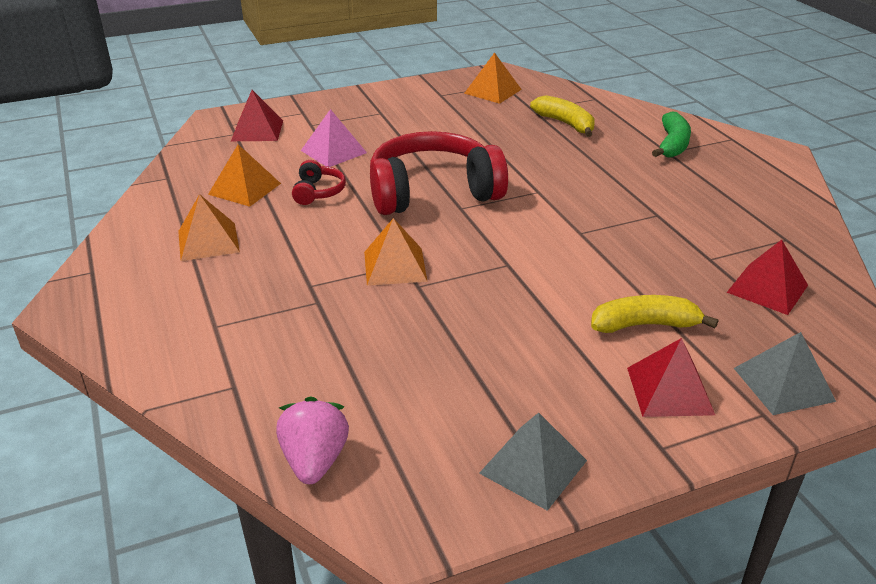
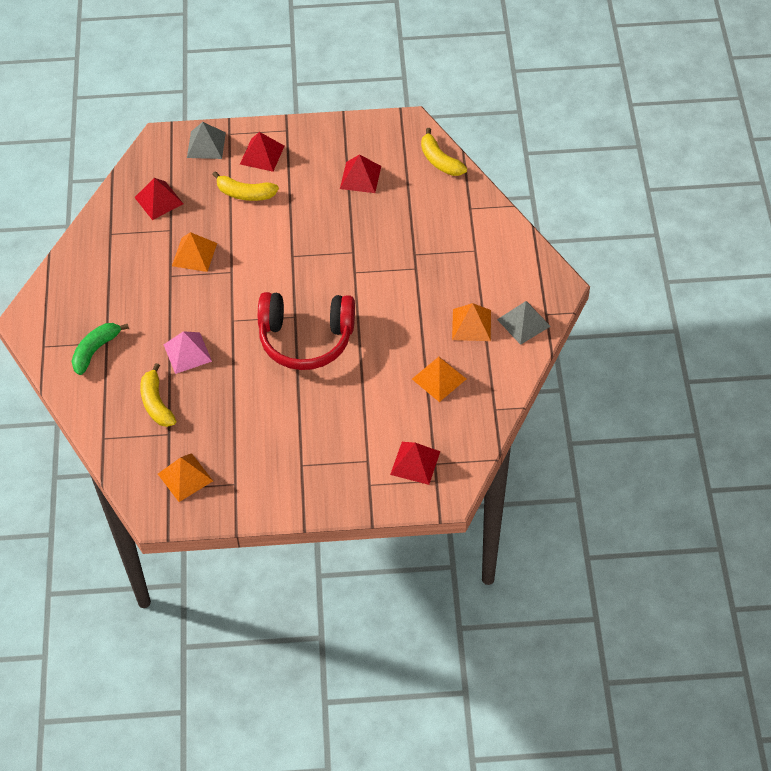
camera: 160 degrees left, 20 degrees up
(314, 460) = (440, 160): pink strawberry -> yellow banana
(318, 192) = (387, 360): red headphones -> none
(333, 151) = (360, 412): pink pyramid -> pink pyramid (187, 353)
(395, 266) = (360, 271): orange pyramid -> orange pyramid (194, 254)
(462, 393) = (360, 177): none -> red pyramid
(533, 466) = (347, 135): grey pyramid -> grey pyramid (523, 322)

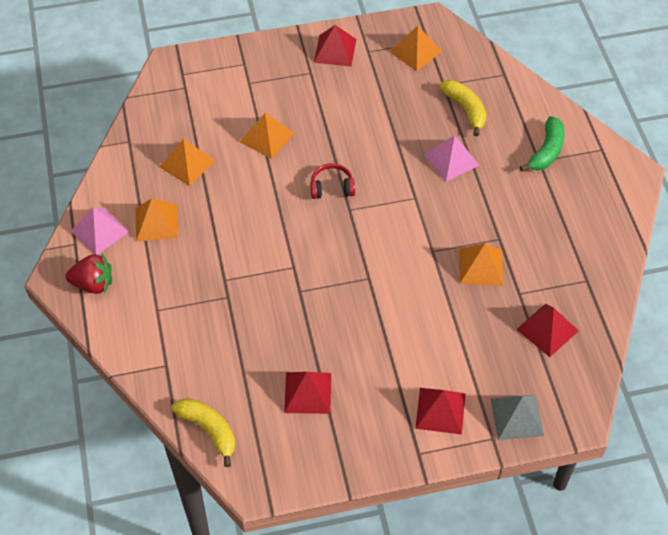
camera: 170 degrees right, 0 degrees up
(245, 193) = (446, 352): yellow banana -> none
(306, 339) = (332, 187): red headphones -> red headphones, size x0.43
(358, 397) = (266, 137): none -> orange pyramid
(415, 462) = (203, 86): red pyramid -> red pyramid (335, 50)
(523, 322) = (100, 231): grey pyramid -> pink pyramid
(529, 277) = (93, 284): none -> red strawberry

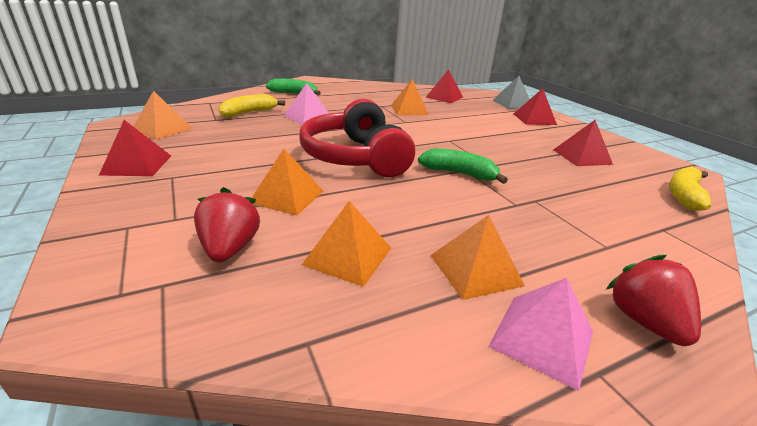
camera: 105 degrees left, 25 degrees down
(209, 110) = (230, 249): none -> red strawberry
(285, 259) = (459, 174): none -> green banana
(332, 187) = (355, 157): red headphones -> red headphones, size x2.31

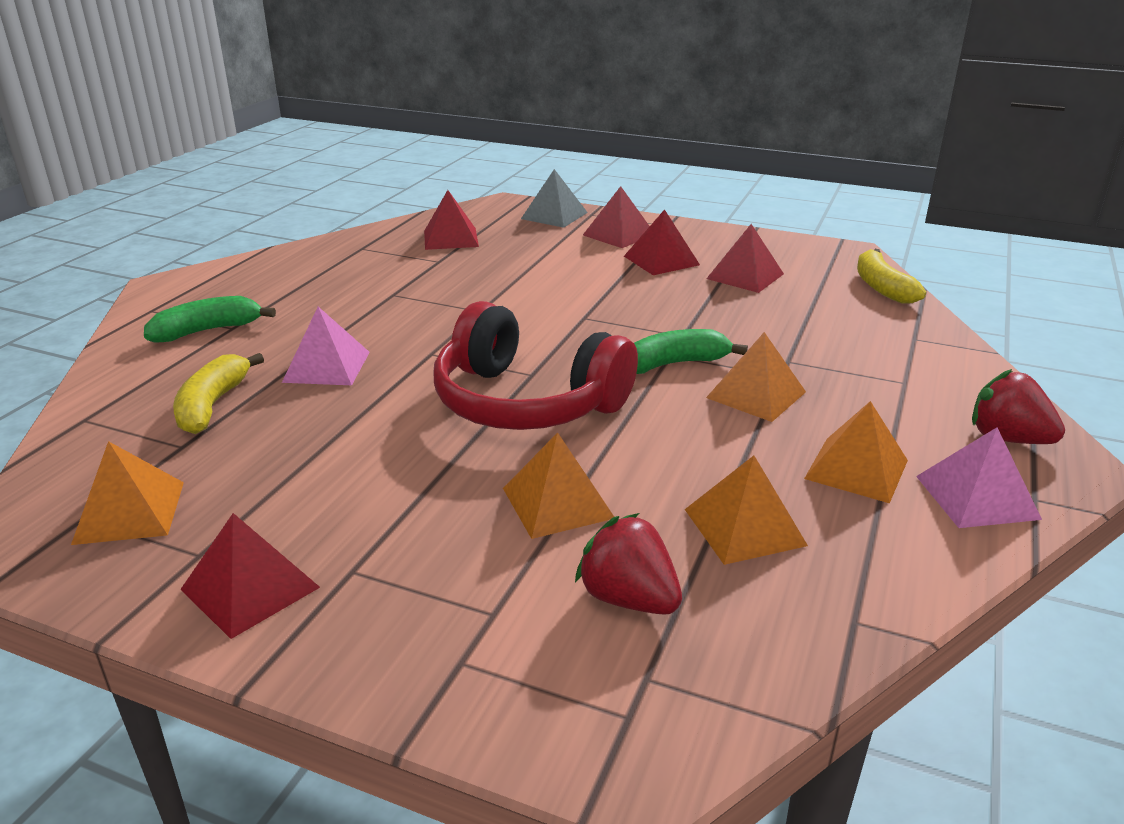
camera: 40 degrees left, 0 degrees up
(409, 110) = (446, 285): orange pyramid -> orange pyramid (756, 394)
(539, 135) = (661, 260): none -> red pyramid

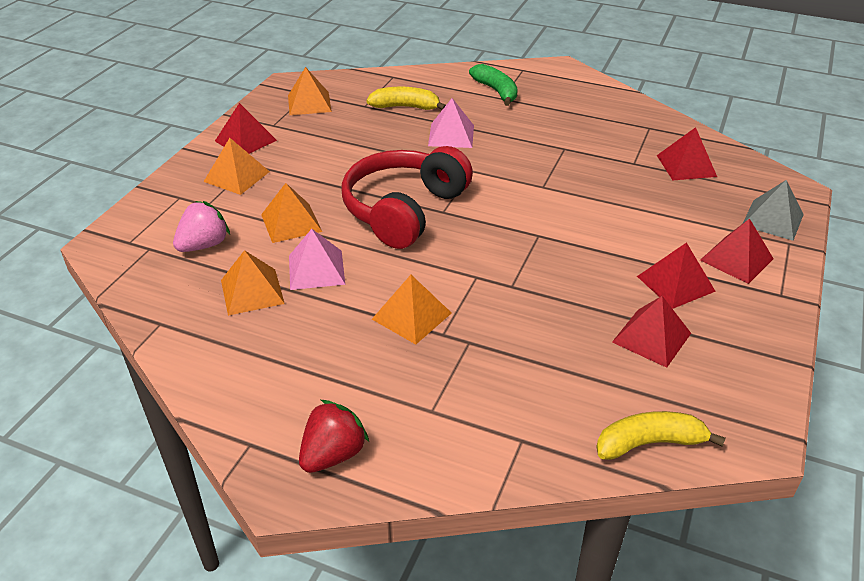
camera: 90 degrees right, 10 degrees up
(628, 599) = (204, 245): red strawberry -> pink strawberry
(674, 364) = (460, 277): green banana -> none
(856, 469) = (304, 352): orange pyramid -> orange pyramid (237, 176)
(976, 497) = (258, 410): pink pyramid -> pink pyramid (316, 269)

